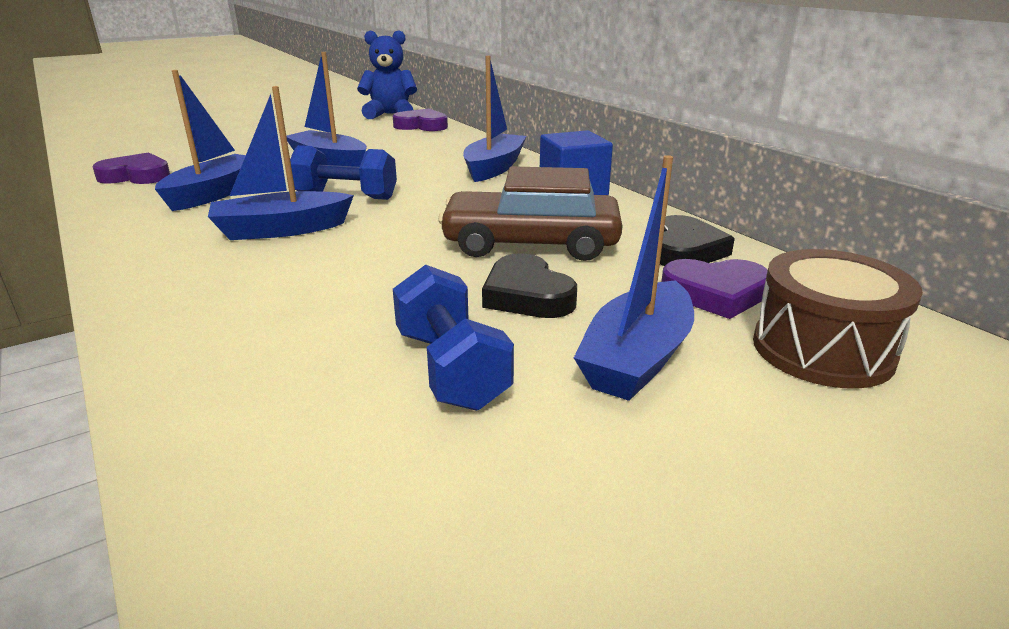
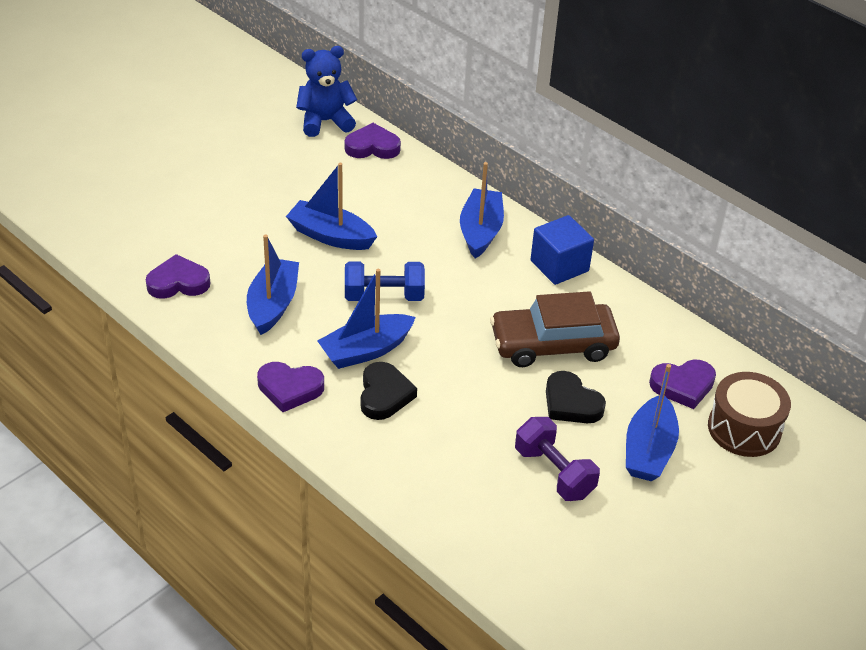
camera: 15 degrees left, 15 degrees up
(148, 250) = (290, 388): none -> purple heart
(451, 369) = (554, 473): blue dumbbell -> purple dumbbell
(685, 250) = (657, 339): black heart -> black heart (384, 395)

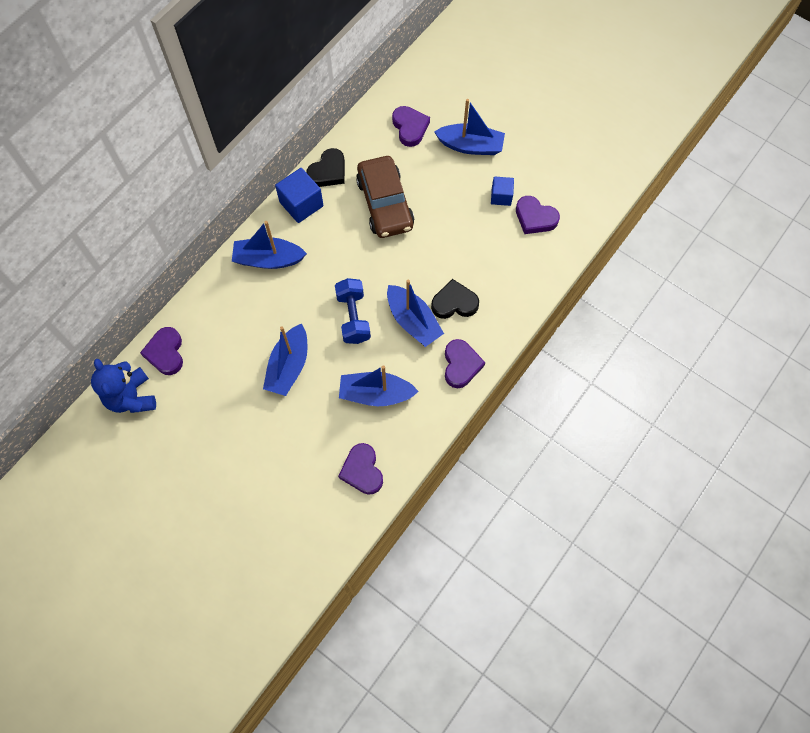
camera: 95 degrees left, 25 degrees up
(511, 508) = (535, 218): none -> purple heart
(554, 473) = (501, 196): purple dumbbell -> blue cube
(571, 403) = (439, 190): black heart -> black heart (328, 171)
(744, 429) = (441, 95): brown drum -> none

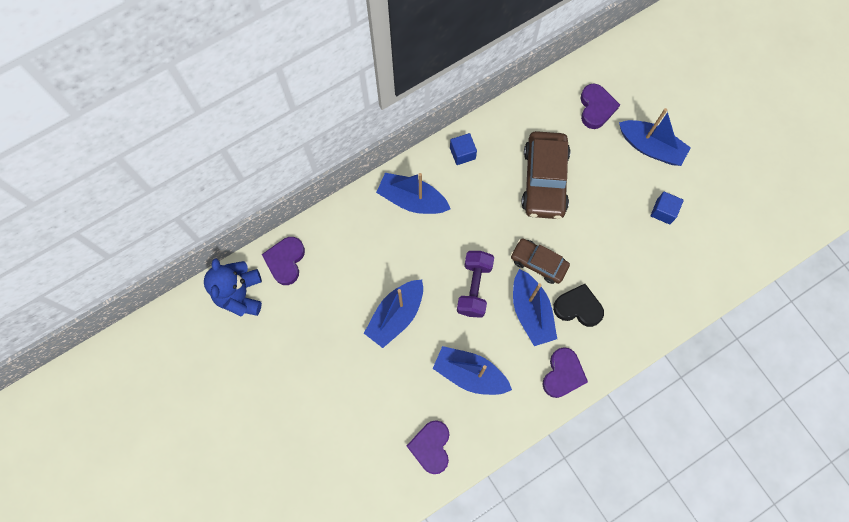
camera: 20 degrees right, 5 degrees up
(301, 204) = (462, 153): blue cube -> blue cube, size x0.63
(328, 171) = (500, 128): black heart -> none
(353, 317) = (474, 287): blue dumbbell -> purple dumbbell
(405, 276) = (538, 263): none -> brown car
(535, 218) = (690, 246): purple heart -> none

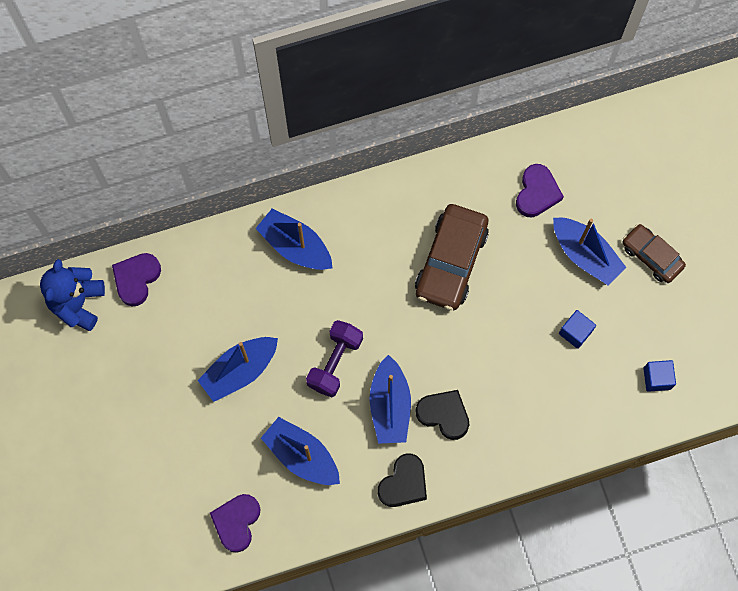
camera: 15 degrees right, 0 degrees up
(462, 153) = (367, 207): blue cube -> blue cube (657, 378)
(538, 263) = (415, 354): brown car -> brown car (651, 256)
(563, 374) = (403, 483): purple heart -> black heart

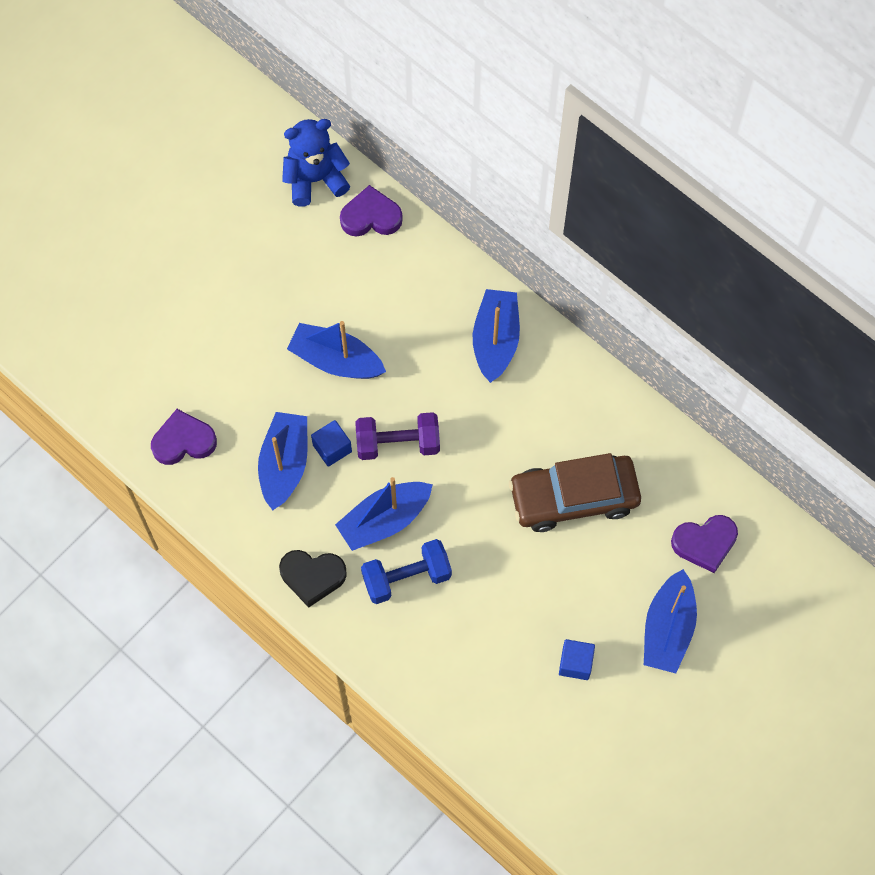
camera: 60 degrees right, 5 degrees down
(444, 415) = (406, 577): black heart -> blue dumbbell
(651, 256) = (710, 699): brown car -> none
(657, 378) = (576, 775): blue cube -> blue cube (332, 448)

